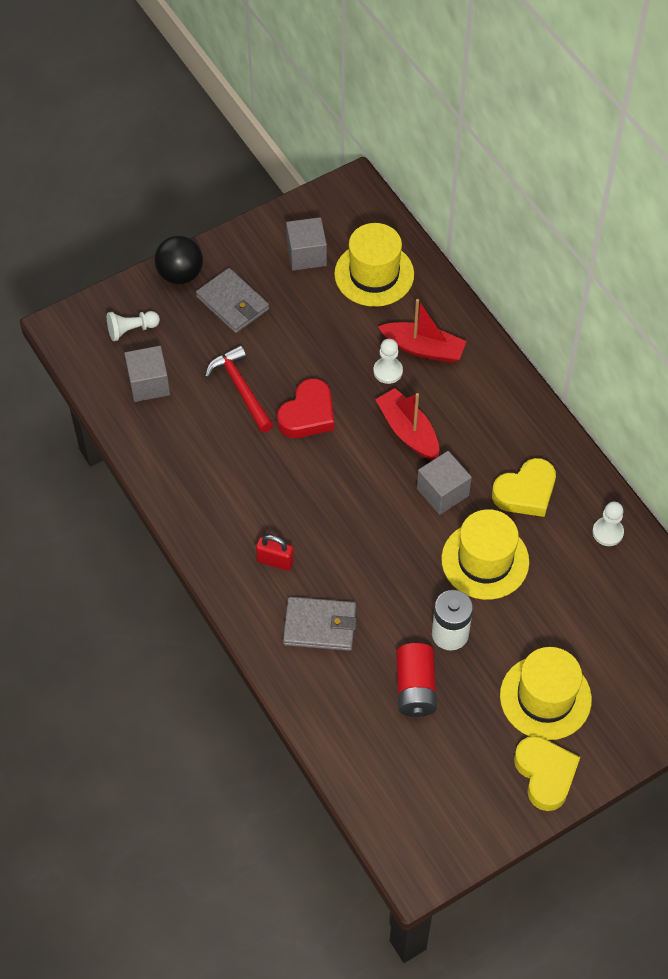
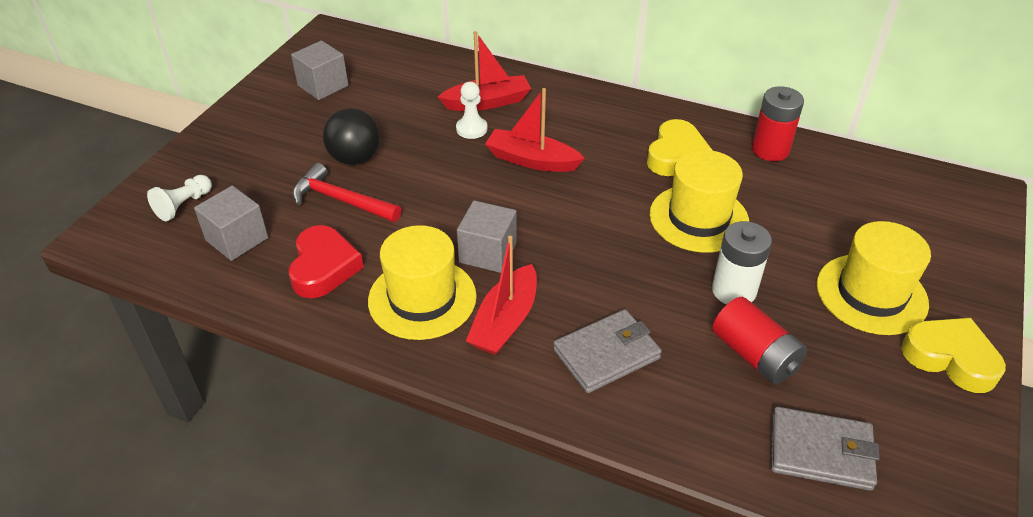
camera: 35 degrees left, 15 degrees down
(180, 274) = (206, 144): black ball -> black ball (355, 158)
(232, 303) = (278, 143): grey wallet -> grey wallet (820, 451)
(275, 561) = (505, 321): red padlock -> red boat
(308, 414) = (426, 190): red heart -> red heart (324, 267)
(374, 274) = (397, 75): yellow hat -> yellow hat (422, 298)
(442, 492) = (607, 188): grey cube -> grey cube (488, 253)
(607, 532) = (770, 150): white pawn -> red battery

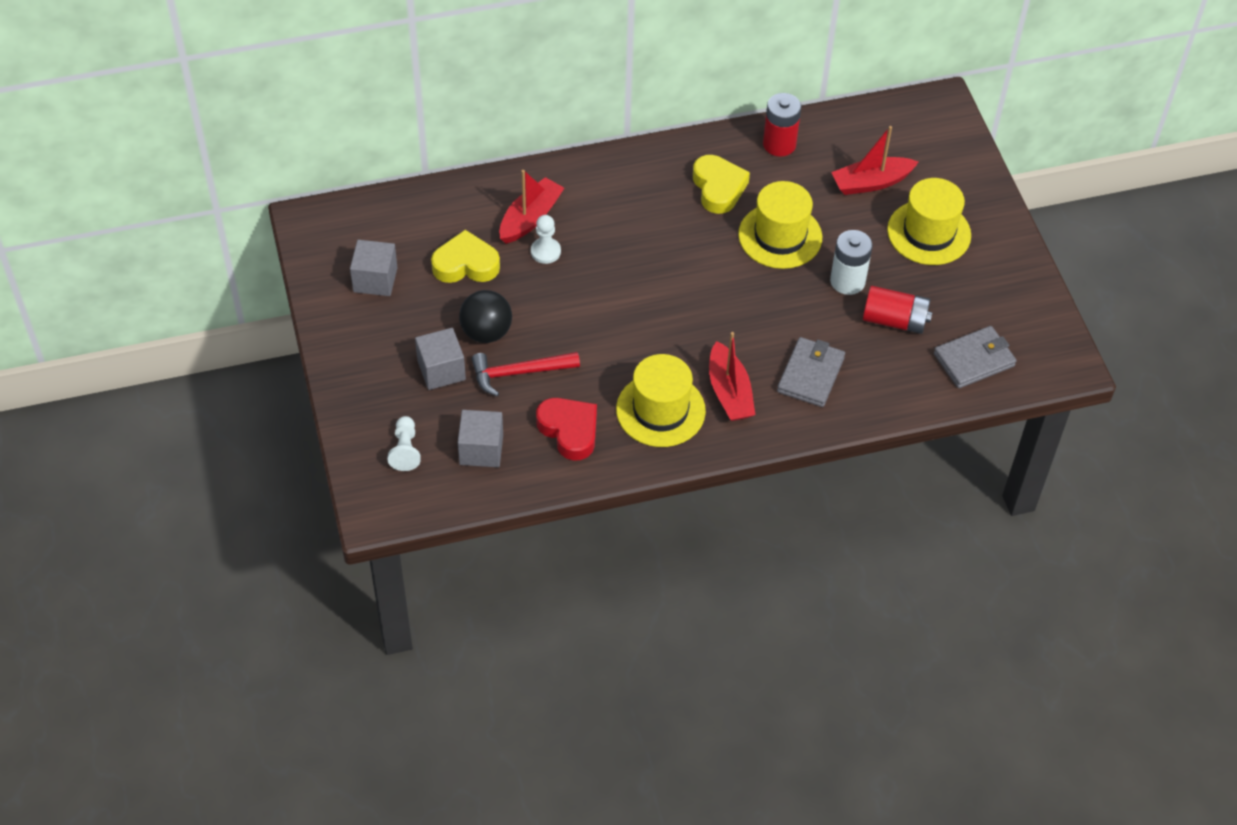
camera: 40 degrees left, 10 degrees up
(488, 253) = (668, 350): grey cube -> grey cube (441, 370)
(531, 160) = (620, 254): red boat -> red boat (871, 183)
(950, 358) = (1001, 253): yellow heart -> yellow heart (466, 264)

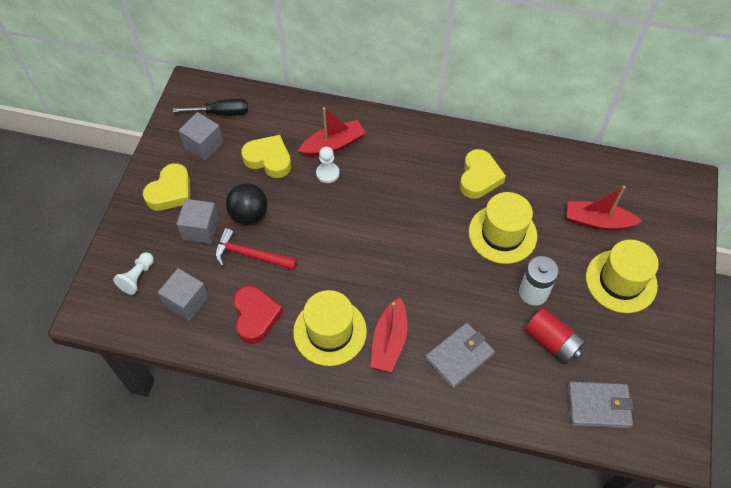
camera: 30 degrees right, 5 degrees up
(370, 235) = (221, 113): none -> black screwdriver
(374, 346) = (170, 191): none -> yellow heart
(779, 144) = (544, 163): red battery -> none

